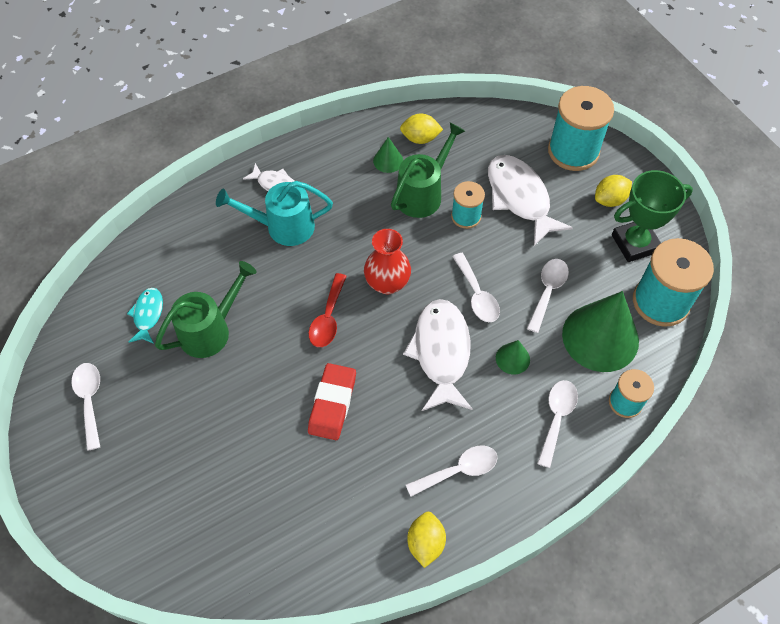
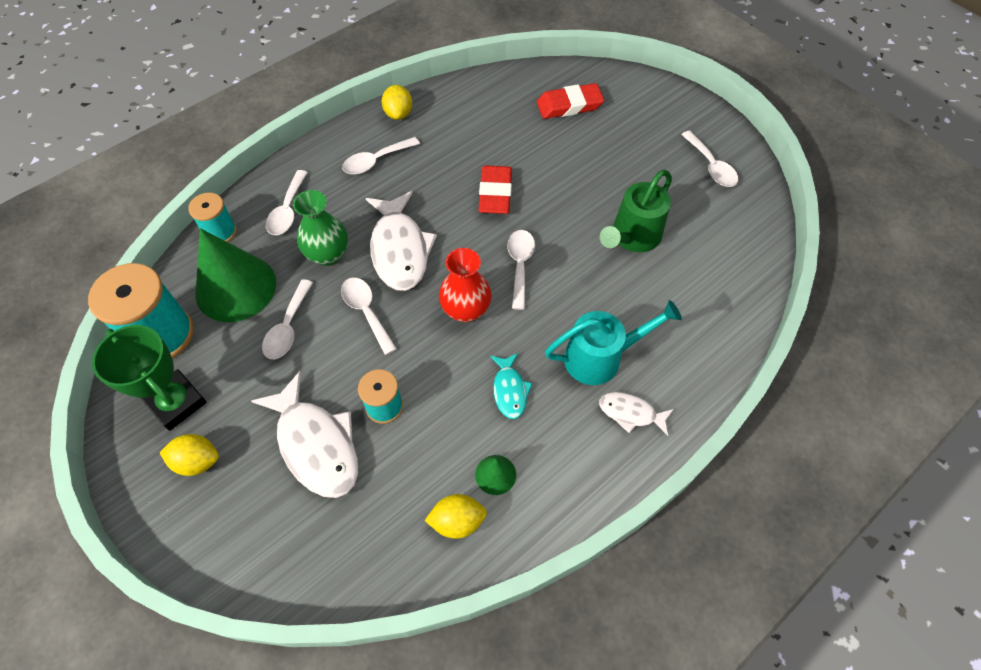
camera: 170 degrees right, 0 degrees up
(148, 315) = (701, 242): turquoise fish -> turquoise fish (510, 390)
(210, 520) = (569, 105): none -> red eraser
(328, 318) = (520, 265): red spoon -> white spoon
(423, 193) = (441, 431): green watering can -> none
(512, 358) = (328, 254): green cone -> green vase
(573, 151) = (237, 536): turquoise spool -> none
(610, 200) = (197, 461): yellow lemon -> yellow lemon turned 45 degrees clockwise
(635, 243) = (176, 402): green trophy -> green trophy turned 75 degrees clockwise

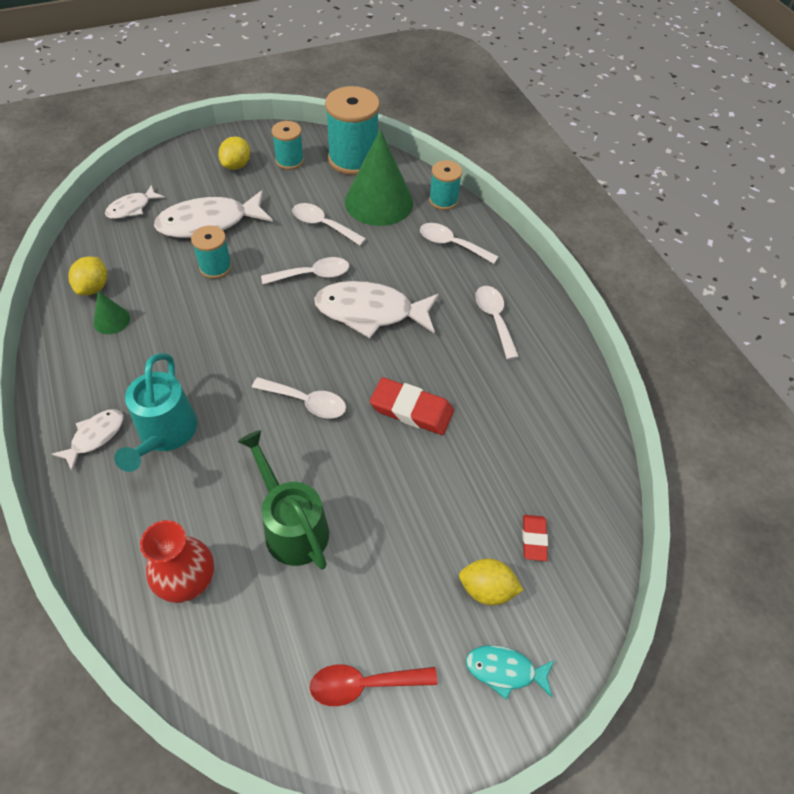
camera: 105 degrees right, 5 degrees down
(176, 402) = (289, 160): green trophy -> turquoise spool
(311, 551) = (132, 208): none -> white fish
(328, 254) = (388, 262): green vase -> none
(398, 113) = (562, 353): yellow lemon -> yellow lemon (487, 589)
(466, 310) = (277, 343): red vase -> red vase (188, 580)
(510, 390) = (177, 352): turquoise fish -> turquoise fish (505, 670)
(569, 105) = (534, 539): red eraser -> red eraser, size x0.57
(711, 166) = (363, 684): white spoon -> red spoon

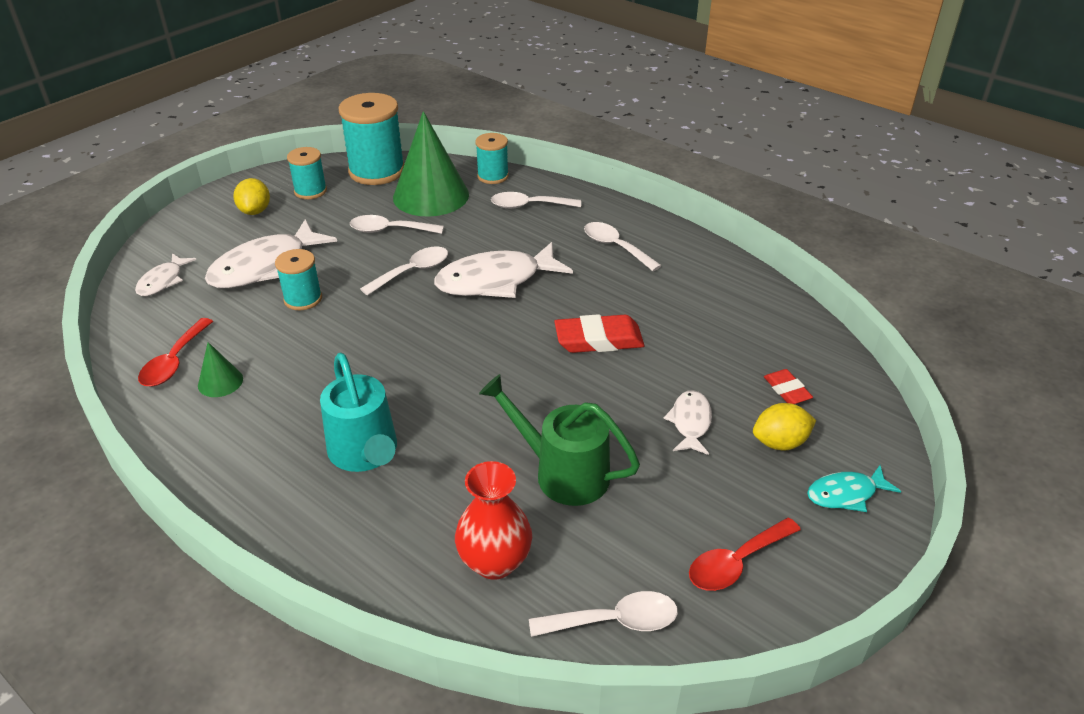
camera: 25 degrees left, 15 degrees down
(93, 287) = (174, 362): yellow lemon -> red spoon
(95, 437) = (287, 486): white fish -> white fish (690, 422)
(306, 402) = (493, 371): white spoon -> white spoon (614, 621)

